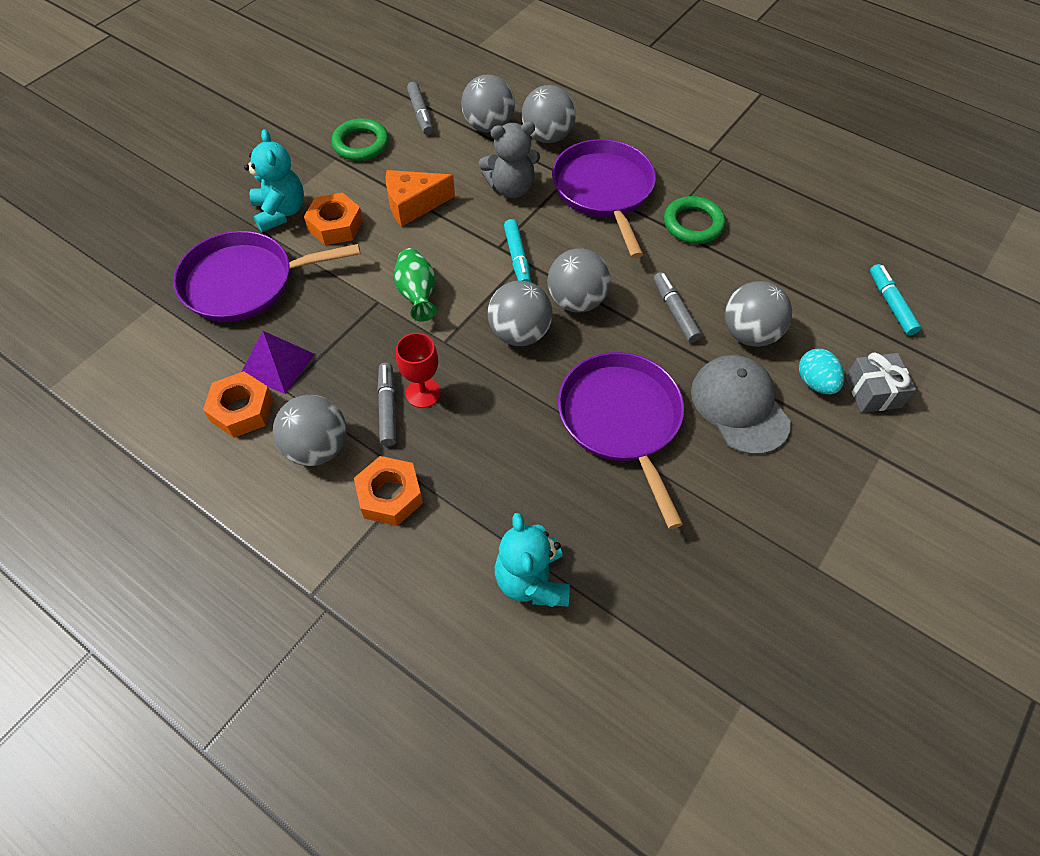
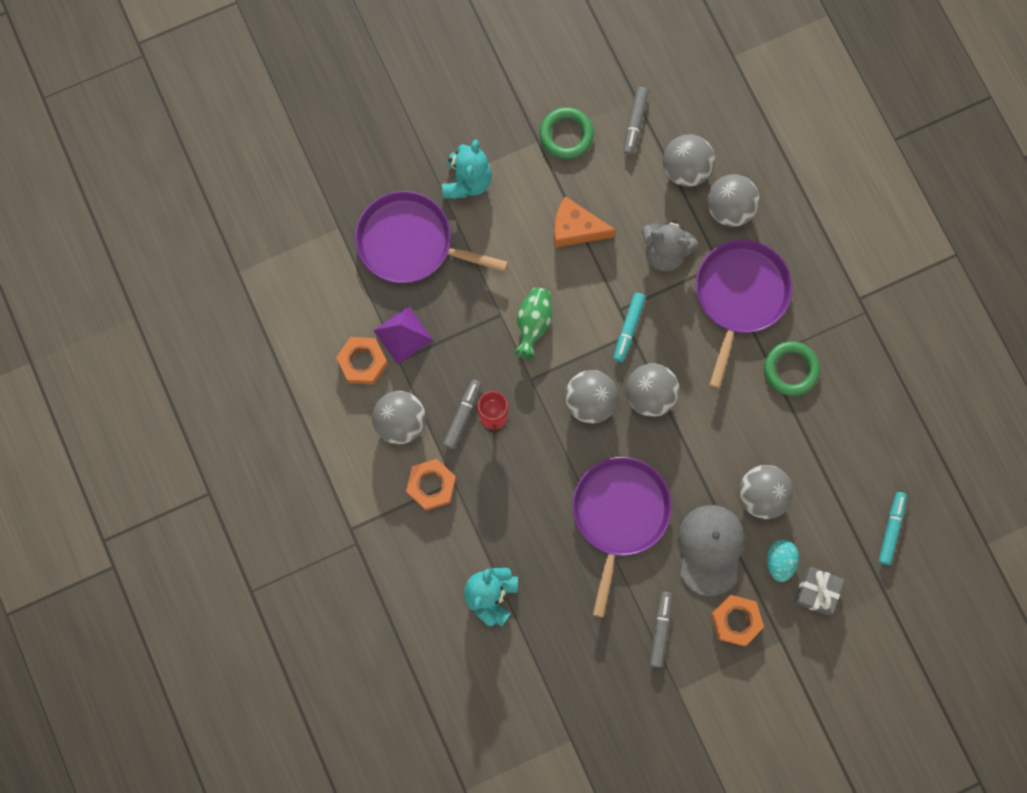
camera: 30 degrees right, 20 degrees up
(335, 225) = (503, 219): orange nut -> orange nut (735, 621)
(675, 311) = (718, 445): grey marker -> grey marker (660, 629)

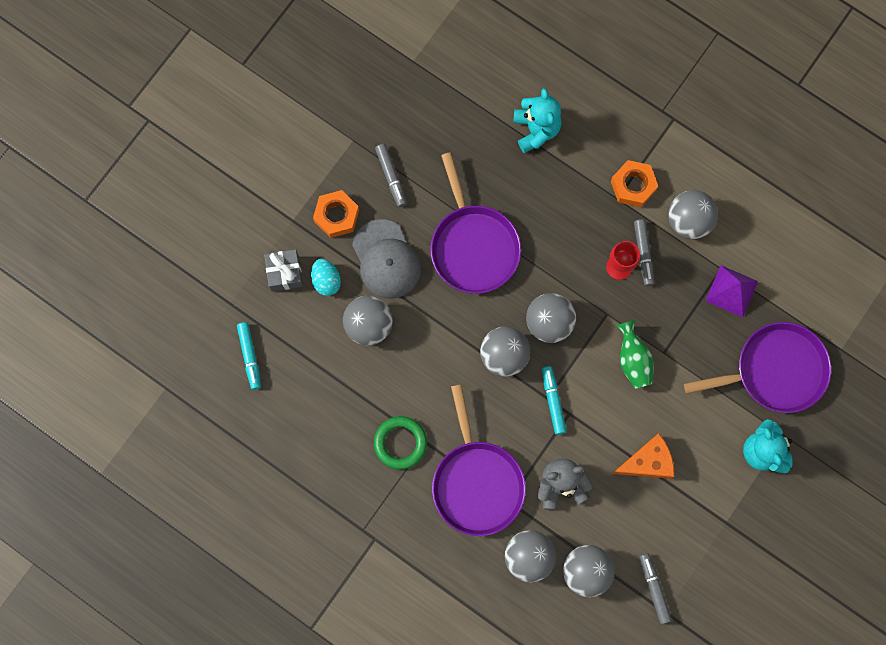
camera: 150 degrees right, 0 degrees up
(363, 362) = (748, 250): orange nut -> none
(566, 135) = (706, 542): green ring -> none

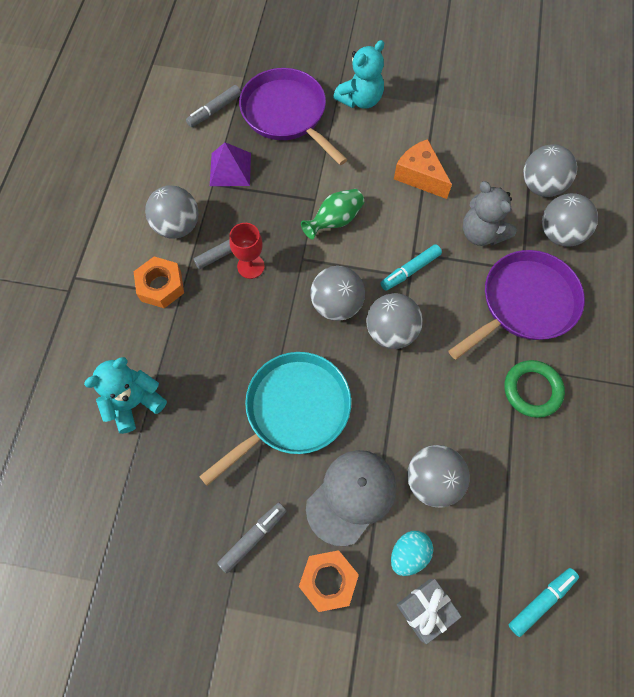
camera: 115 degrees left, 10 degrees down
(473, 246) = (293, 410): purple pan -> turquoise pan
(653, 588) = (520, 133): grey marker -> grey marker (214, 110)

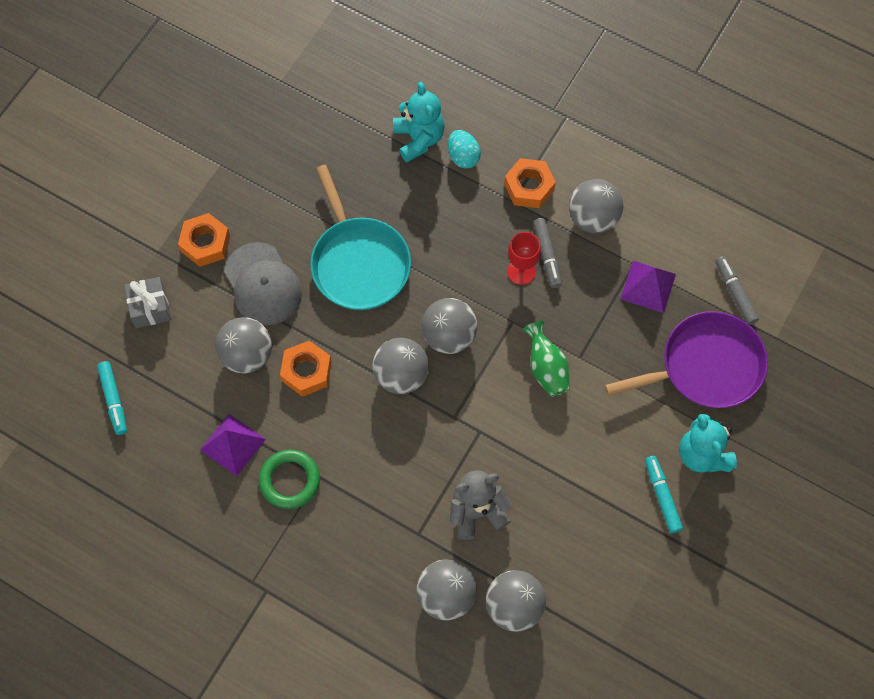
camera: 110 degrees right, 0 degrees up
(253, 537) = (264, 199): grey marker -> none
(409, 554) = (197, 312): turquoise egg -> turquoise egg (463, 156)
(410, 270) = (460, 420): turquoise marker -> turquoise marker (662, 496)
(419, 176) = (573, 477): orange cheese -> none
(424, 416) = (306, 371): none -> orange nut
(524, 303) = (380, 517): purple pan -> none
(525, 456) = (232, 444): none -> purple pyramid

